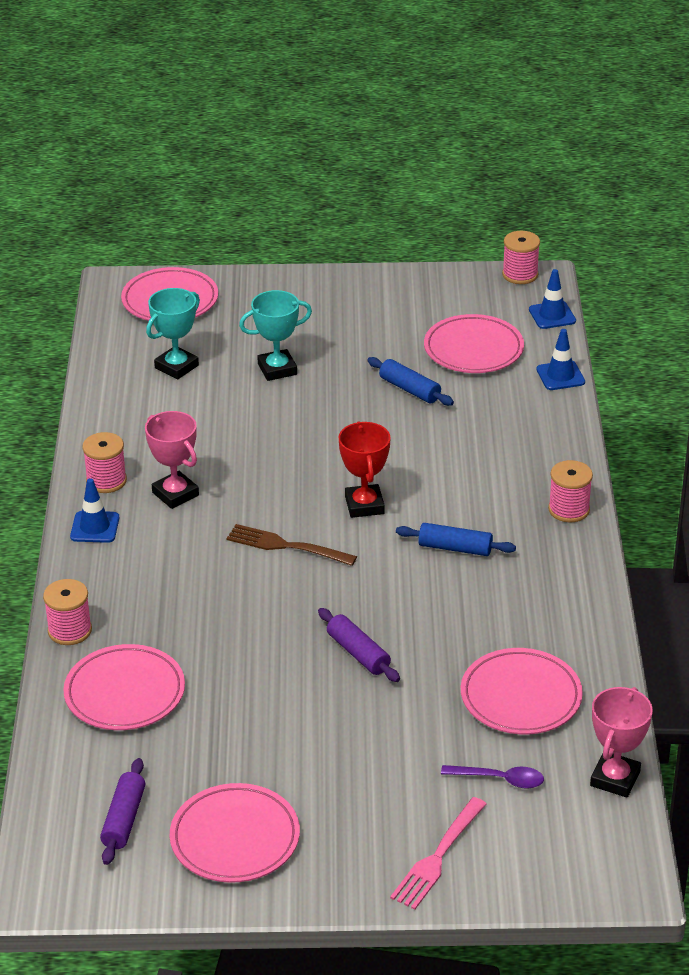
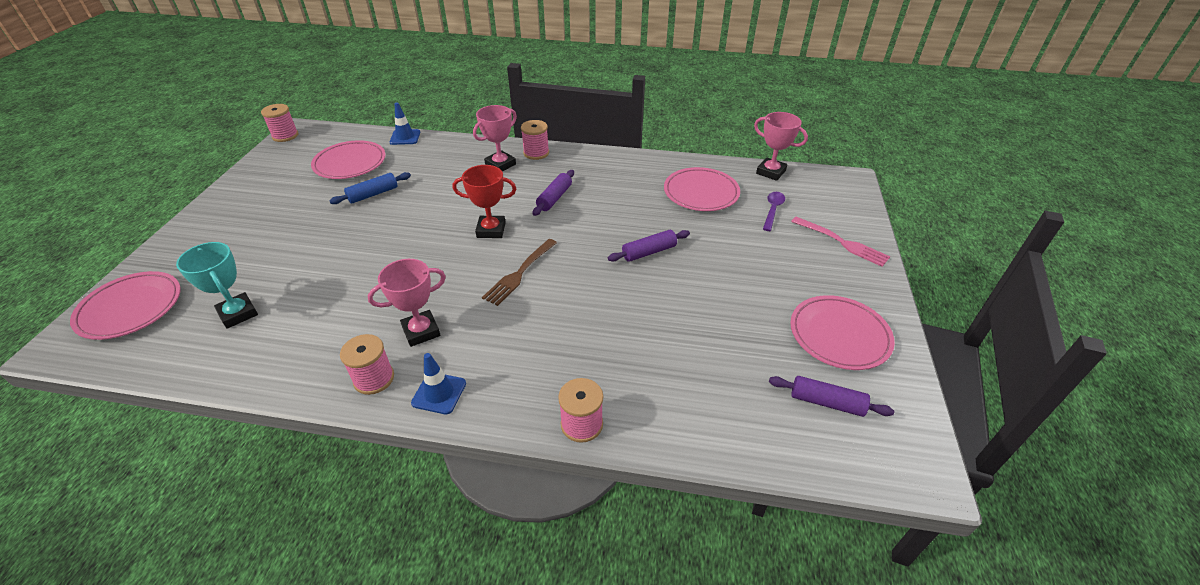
camera: 80 degrees left, 5 degrees up
(125, 693) = (673, 389): pink plate -> none
(277, 369) = (295, 254): turquoise trophy -> none
(455, 548) = (554, 198): blue rolling pin -> purple rolling pin
(522, 481) = (500, 164): none -> pink trophy
(552, 315) = (340, 131): blue traffic cone -> none

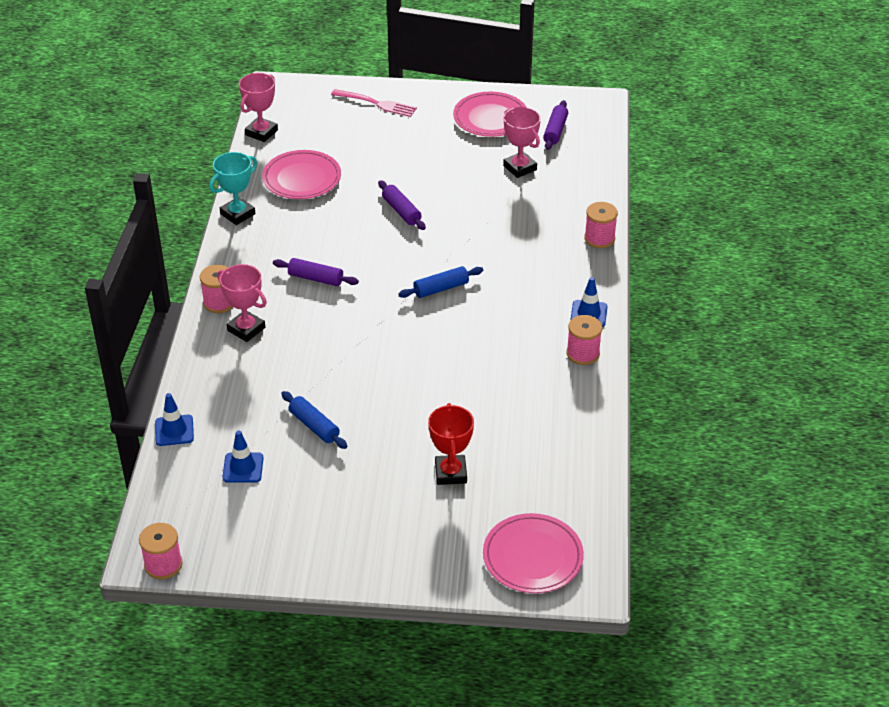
camera: 95 degrees left, 0 degrees up
(238, 313) = (525, 469): turquoise trophy -> turquoise trophy (237, 214)
(350, 163) = (243, 468): pink plate -> blue traffic cone
(421, 331) = (526, 338): pink trophy -> pink trophy (520, 168)
(491, 230) = (376, 317): red trophy -> red trophy (451, 473)
(520, 273) = (441, 288): brown fork -> blue rolling pin
(772, 210) = (330, 136): purple spoon -> none
(841, 242) = (376, 103): pink fork -> pink fork turned 75 degrees clockwise

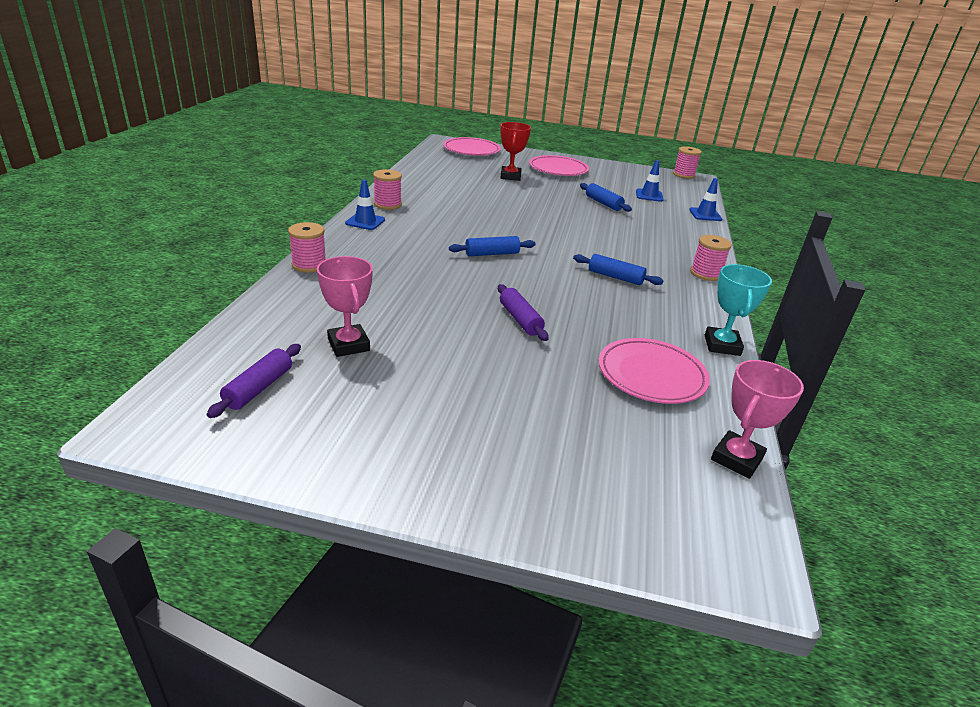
camera: 175 degrees left, 10 degrees down
(237, 214) = (722, 345): turquoise trophy -> turquoise trophy turned 45 degrees counterclockwise
(246, 329) = (672, 254): pink trophy -> none
(315, 278) = (615, 277): purple rolling pin -> blue rolling pin
(376, 103) = (541, 489): pink fork -> none
(490, 118) = (348, 426): pink plate -> pink plate (558, 169)

